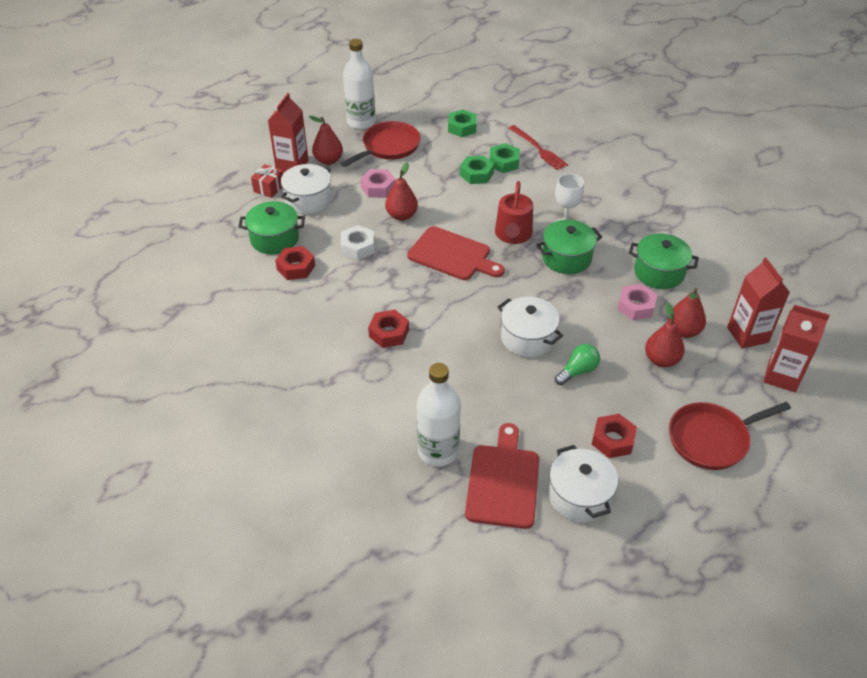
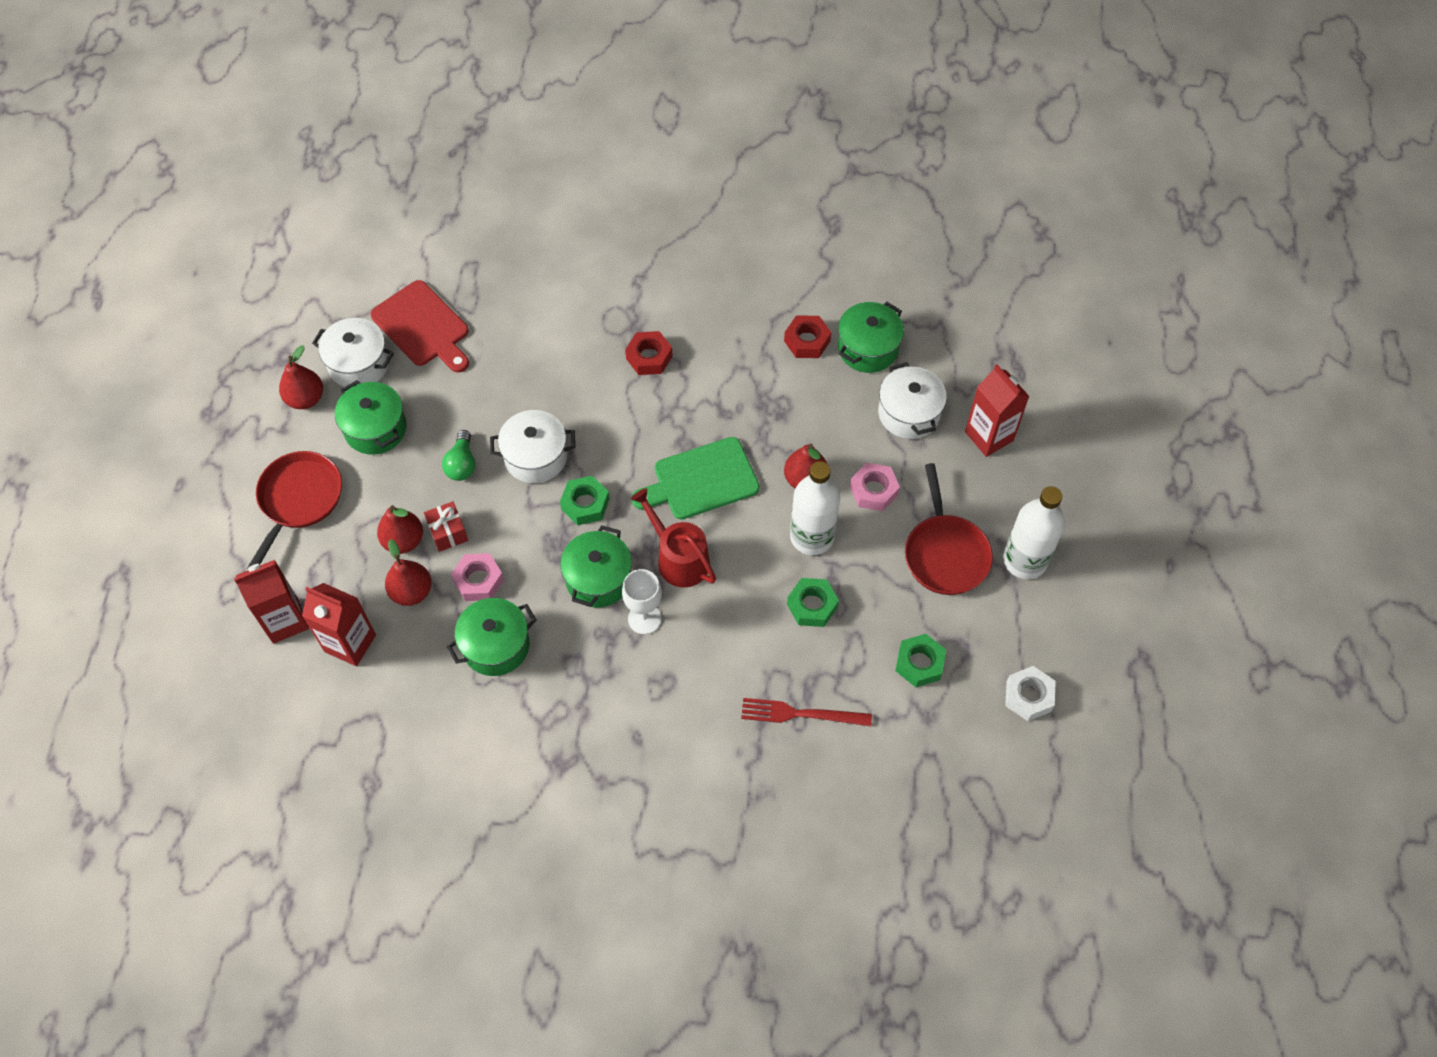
camera: 130 degrees right, 15 degrees up
(269, 188) = (962, 391): red gift -> red gift (448, 532)
(328, 160) = (969, 476): red pear -> red pear (305, 399)
(358, 247) = (790, 409): white nut -> white nut (1028, 696)
(438, 451) = (493, 306): white bottle -> white bottle (812, 536)
(452, 255) = (700, 480): red cutting board -> green cutting board
(504, 162) = (808, 652): green nut -> green nut (585, 504)
(612, 440) = (375, 429): red nut -> green pot

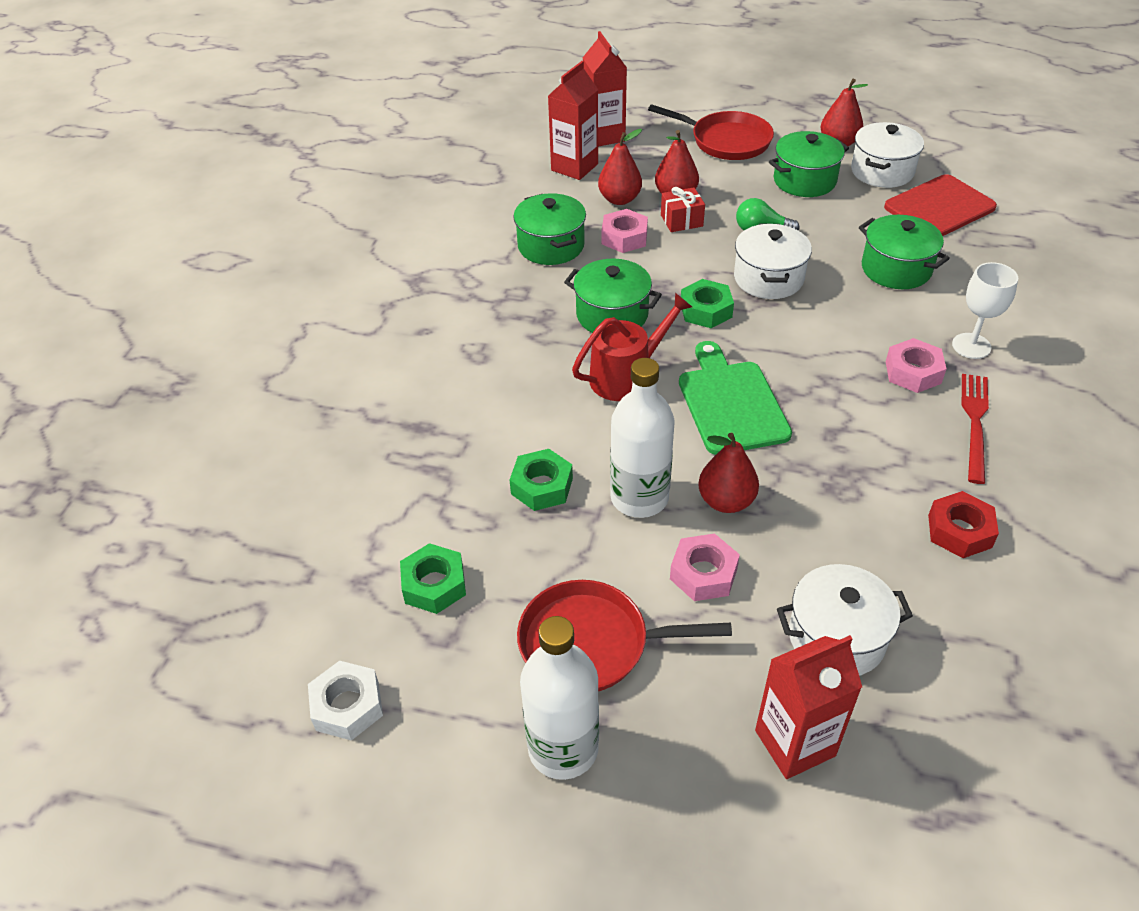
camera: 100 degrees right, 15 degrees down
(644, 619) = (557, 345): white goblet -> white goblet (971, 346)
(649, 357) = (913, 372): red nut -> pink nut
(800, 714) = (406, 459): red fork -> red fork (975, 423)
(868, 348) = (955, 603): green pot -> green pot (896, 269)

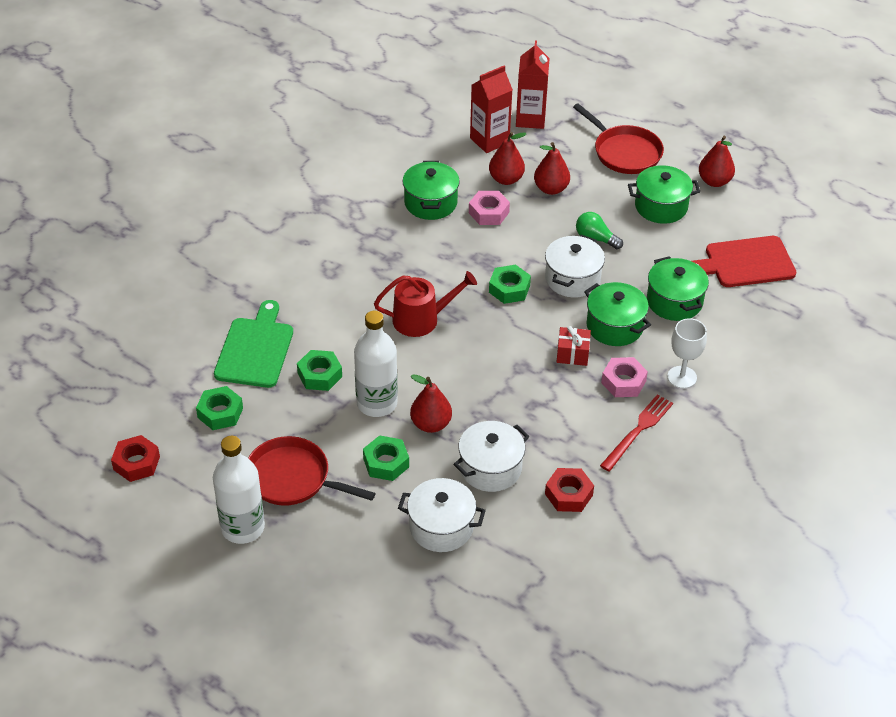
camera: 20 degrees right, 0 degrees up
(347, 706) = (136, 463): white nut -> red nut
(612, 315) = (440, 271): green pot -> green pot (614, 326)
(681, 220) = (541, 212): red gift -> red gift (572, 354)
(703, 574) = (386, 463): pink nut -> green nut
(730, 403) = (479, 361): green cutting board -> green cutting board (255, 349)
(795, 743) = (375, 572): red carton -> none
(882, 171) = (729, 217): white pot -> white pot (490, 468)

